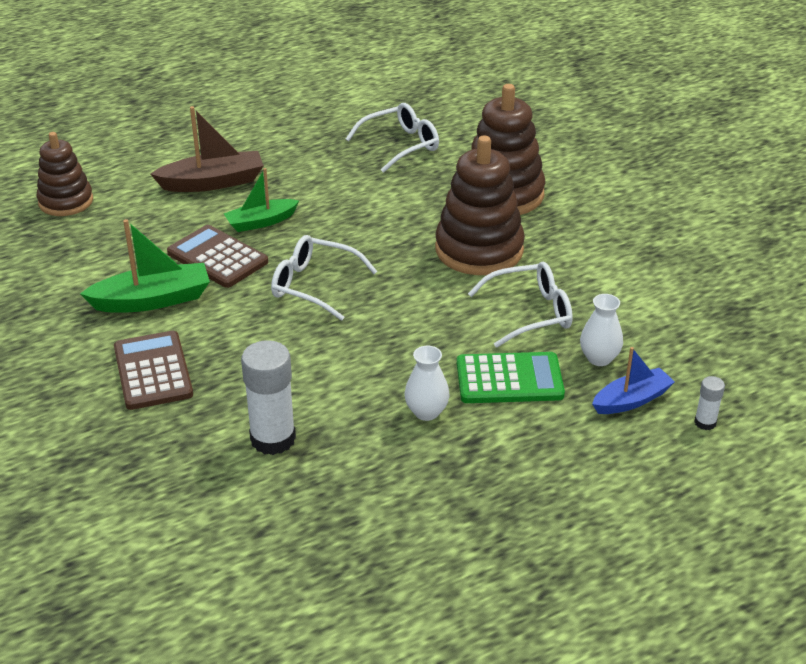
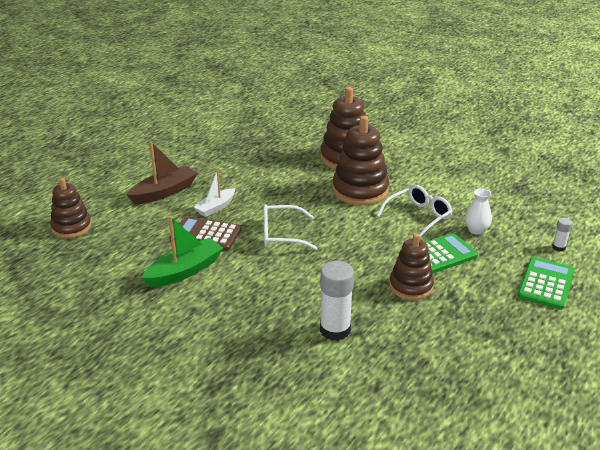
camera: 25 degrees left, 5 degrees down
(153, 371) = (222, 313): brown calculator -> none
(261, 222) = (216, 207): green boat -> white boat
(400, 145) = (264, 145): white glasses -> none
(426, 412) = (411, 286): white vase -> brown stacking toy
(630, 471) = (546, 284): none -> green calculator
(631, 400) = (512, 247): blue boat -> none

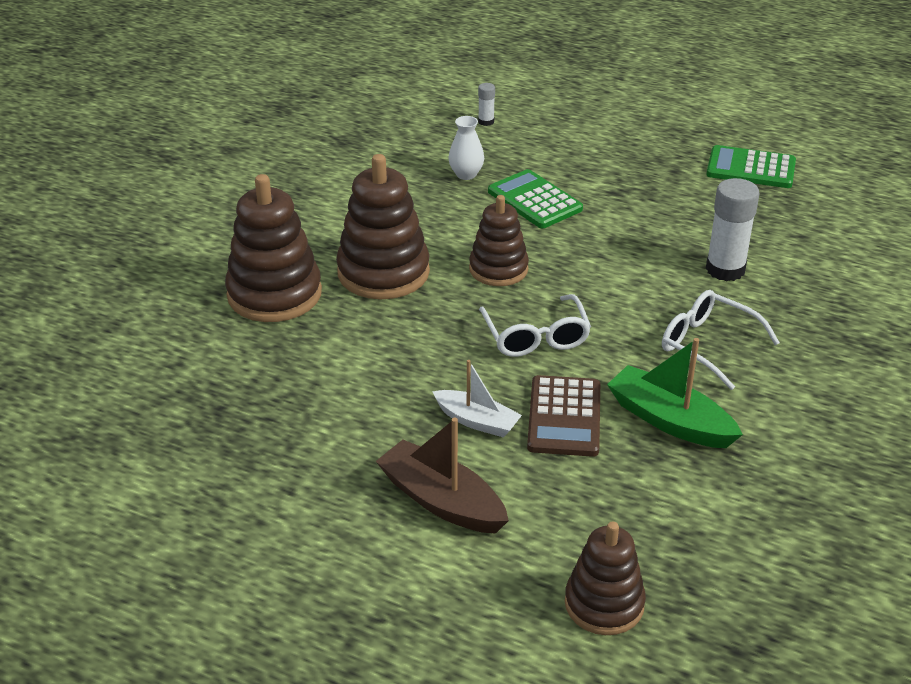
camera: 100 degrees left, 5 degrees up
(411, 286) = (612, 220): brown stacking toy -> brown stacking toy (498, 269)
(418, 216) = (445, 218): white glasses -> white glasses (708, 345)
(546, 284) = (565, 133): green calculator -> green calculator (751, 168)

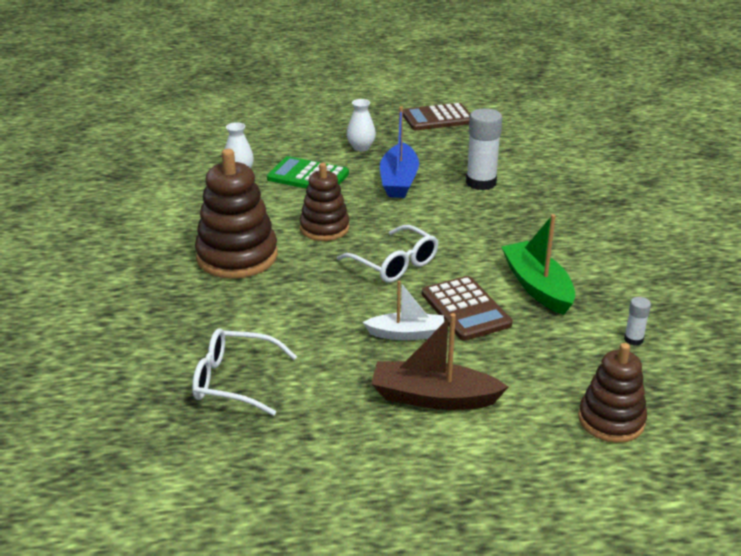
camera: 30 degrees left, 5 degrees down
(274, 294) = (160, 299): brown stacking toy -> none
(486, 121) = (221, 135): white glue stick -> white glue stick (633, 339)
(625, 181) = (361, 147): none -> white vase
(630, 237) = (399, 181): none -> blue boat
(669, 420) = (537, 287): green boat -> green boat turned 60 degrees clockwise
(708, 345) = (515, 232): white glasses -> white glasses (234, 381)
(751, 168) = (437, 118): green calculator -> brown calculator

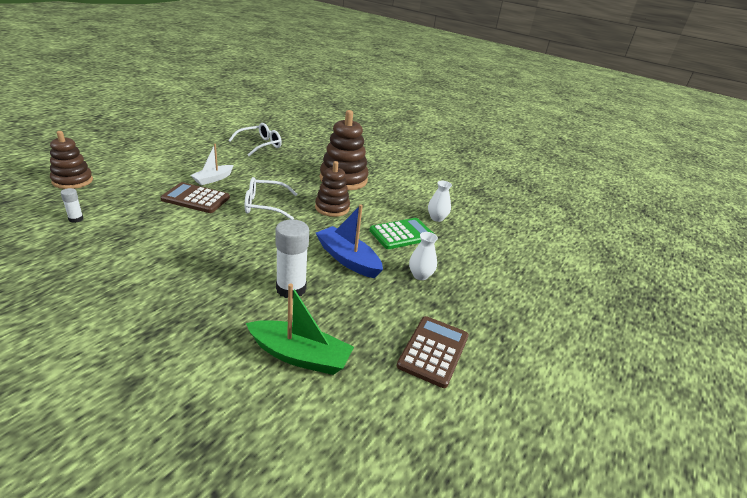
camera: 125 degrees right, 0 degrees up
(433, 398) = (171, 163): brown boat -> none
(537, 287) = (164, 225): green boat -> green boat (300, 356)

